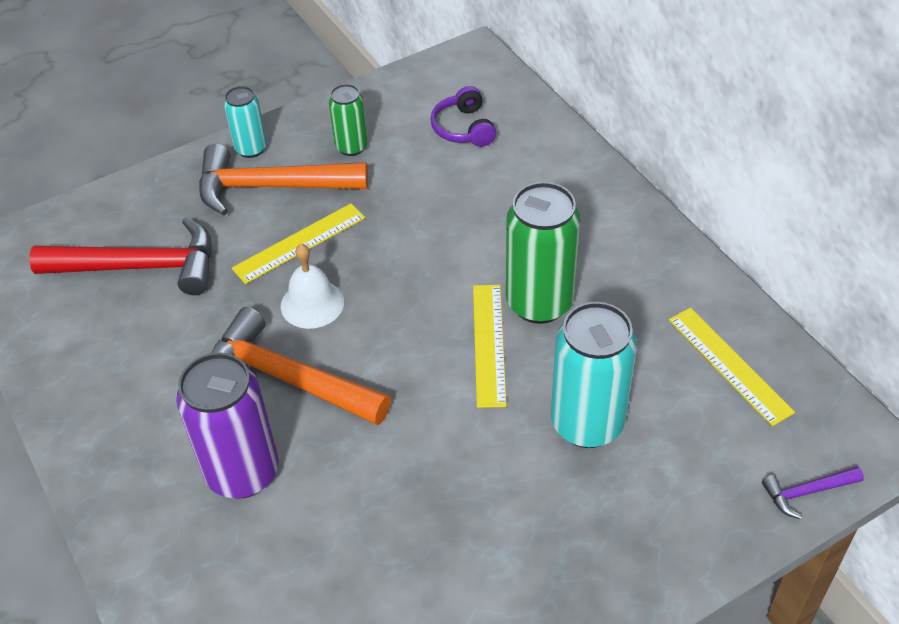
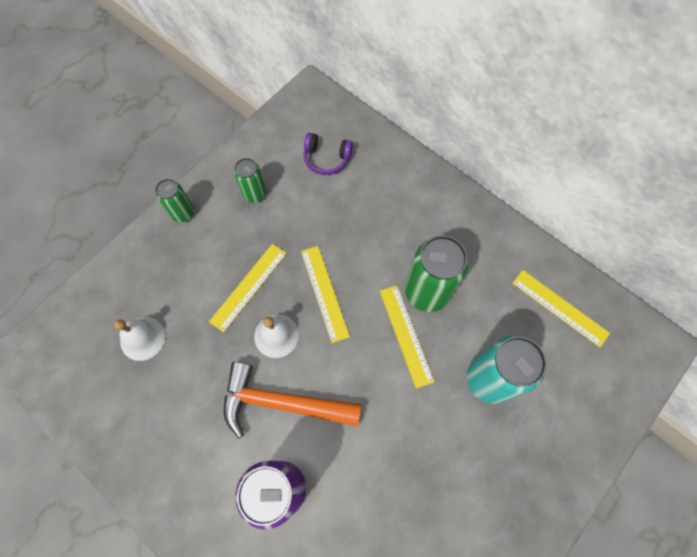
camera: 20 degrees left, 20 degrees up
(141, 267) = (142, 338): red hammer -> white bell
(251, 149) = (183, 213): turquoise can -> green can
(271, 187) = (210, 244): orange hammer -> none
(396, 272) = (324, 293): none -> yellow ruler
(463, 128) = (326, 158): purple headphones -> purple headphones turned 45 degrees counterclockwise
(806, 492) = (634, 391): purple hammer -> none

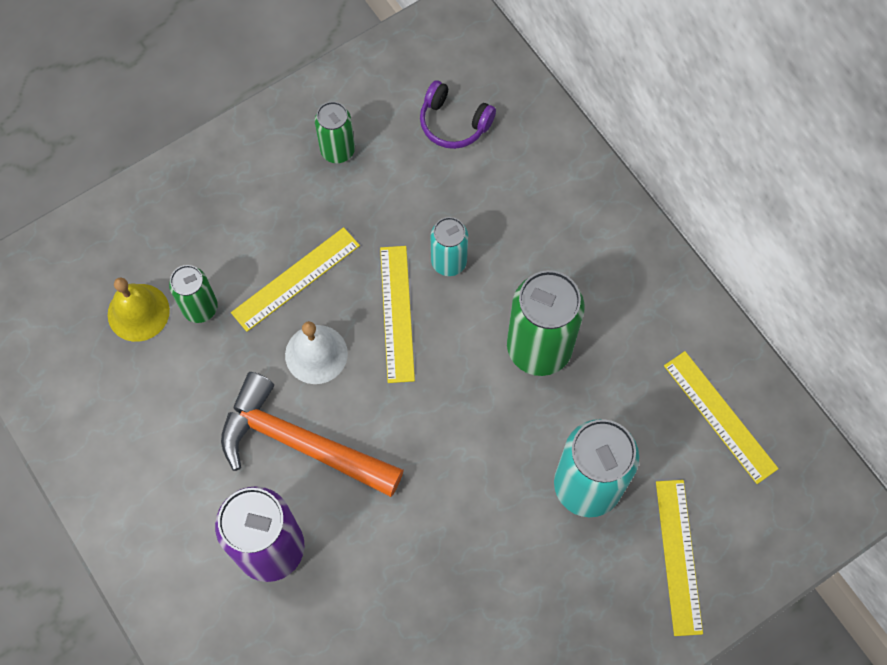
camera: 15 degrees right, 0 degrees up
(142, 338) = (138, 312): white bell -> yellow bell
(183, 213) = (231, 154): green can -> green can (200, 308)
(349, 249) = (449, 262): none -> turquoise can
(406, 335) = (492, 398): yellow ruler -> yellow ruler (679, 556)

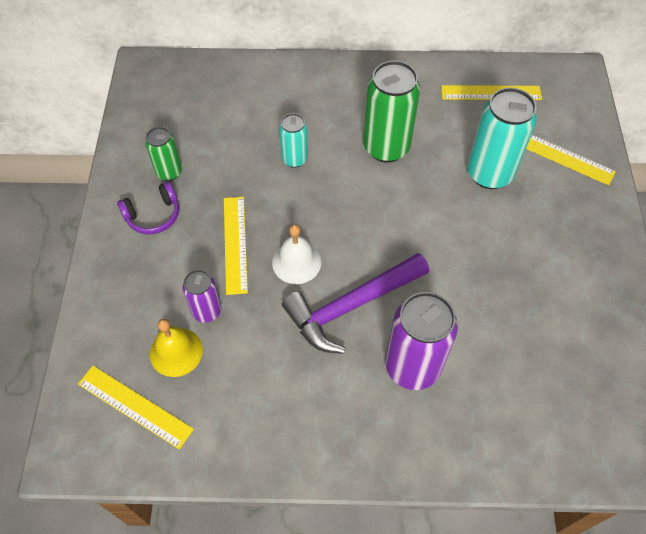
camera: 55 degrees left, 10 degrees down
(200, 308) = (207, 311): green can -> purple can
(300, 443) = (351, 306): orange hammer -> purple hammer
(396, 313) = (305, 204): yellow ruler -> yellow ruler (134, 406)
(453, 123) = (208, 106): purple headphones -> purple headphones (153, 215)

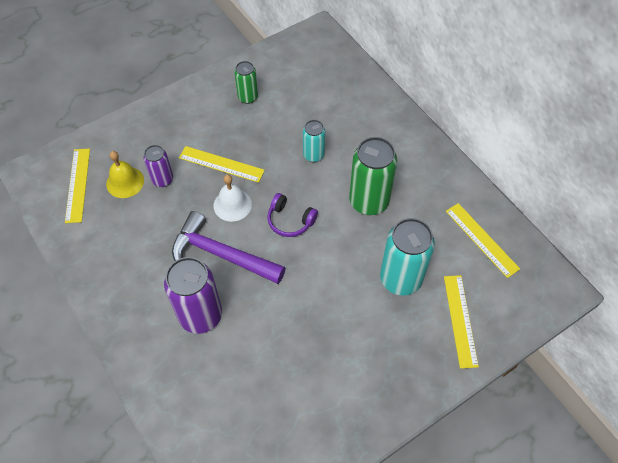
camera: 55 degrees right, 0 degrees up
(153, 215) = (210, 110): purple headphones -> purple headphones (290, 220)
(235, 244) = (221, 164): yellow ruler -> yellow ruler turned 60 degrees clockwise

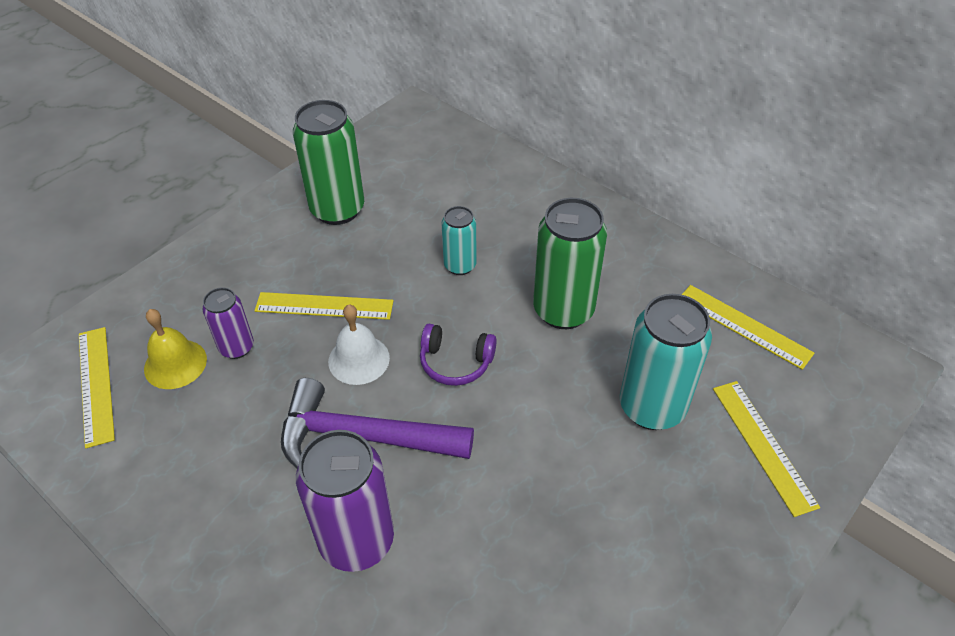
camera: 15 degrees left, 10 degrees down
(248, 97) = (337, 209): green can -> green can, size x1.79

